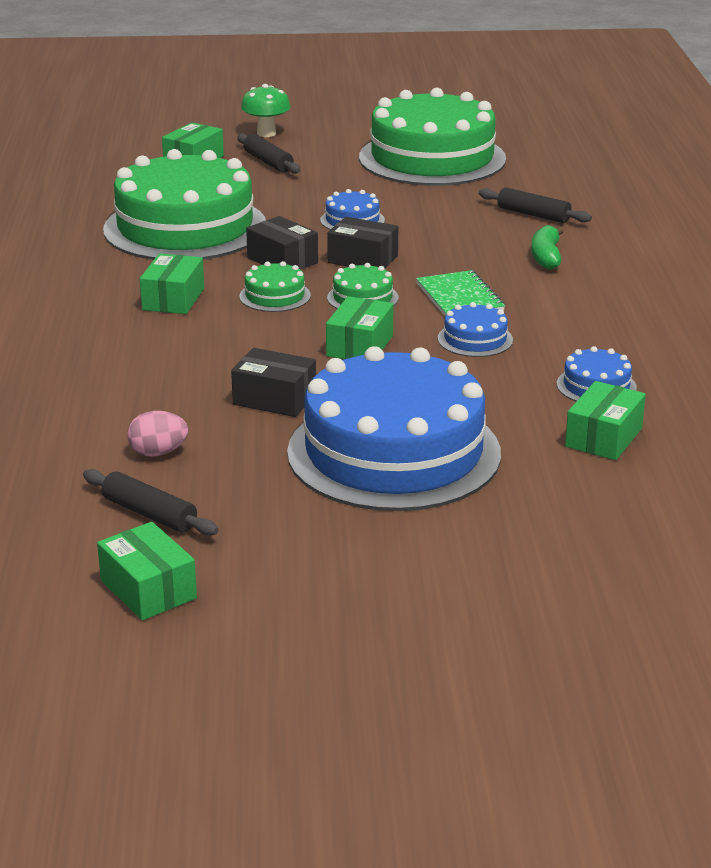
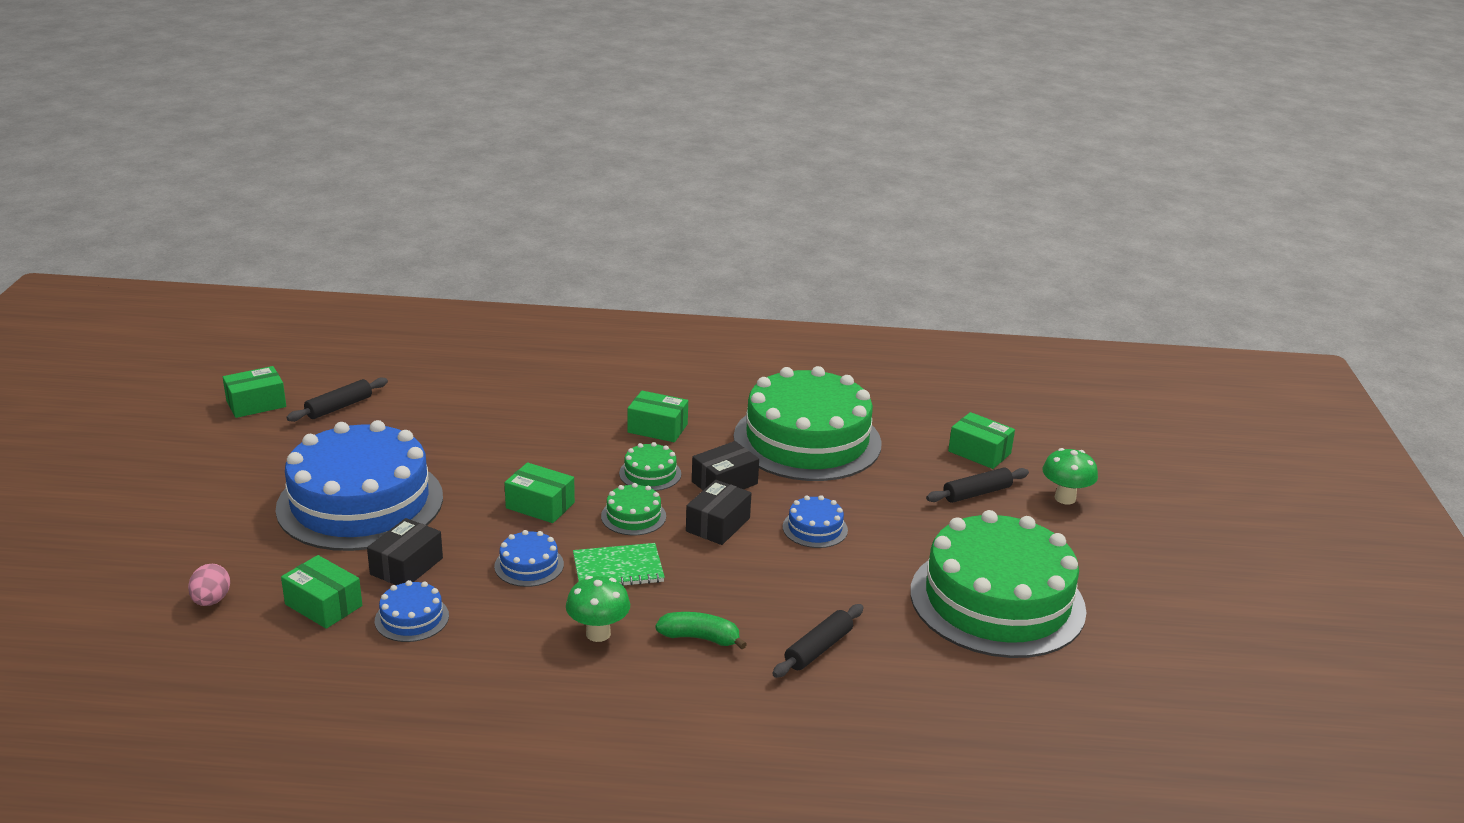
camera: 95 degrees right, 0 degrees up
(158, 453) = (414, 413): pink egg -> pink egg (211, 600)
(274, 399) = (467, 460): black box -> black box (406, 566)
(566, 298) = (598, 633): none -> green mushroom

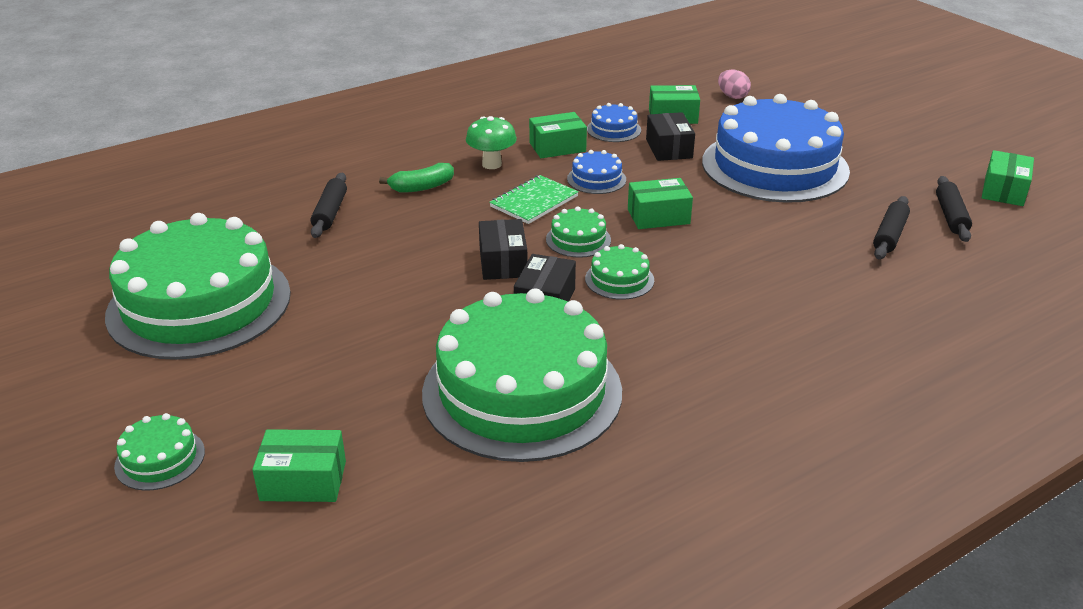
camera: 145 degrees right, 5 degrees up
(657, 428) = (683, 328): green box -> green box (557, 147)
(815, 528) = (416, 296): blue cake -> none
(977, 493) = (275, 413): black rolling pin -> black rolling pin (890, 235)
(1065, 498) = (160, 459): green mushroom -> green cake

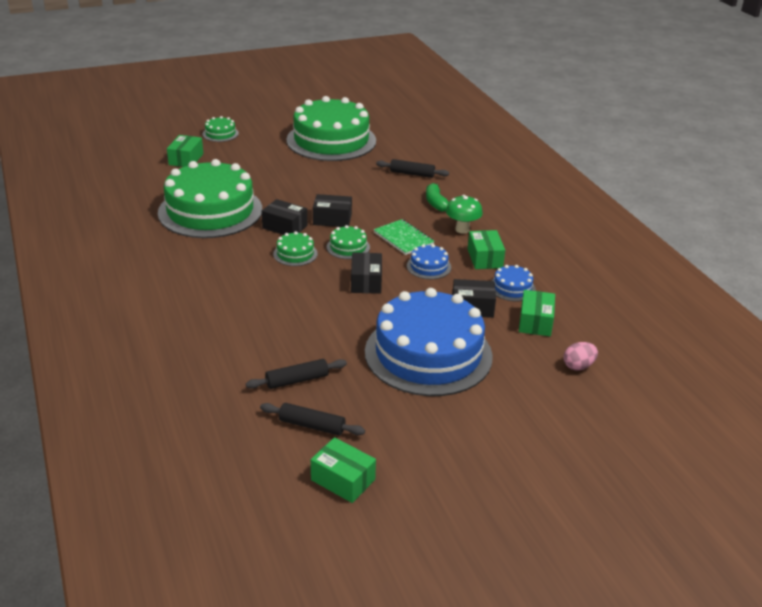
camera: 100 degrees right, 0 degrees up
(658, 216) = (366, 282): green box -> black box
(890, 235) = (297, 380): black rolling pin -> black rolling pin turned 60 degrees counterclockwise

